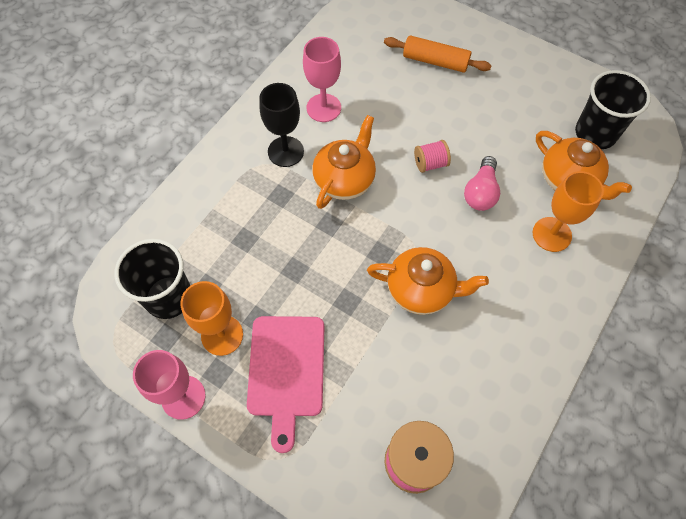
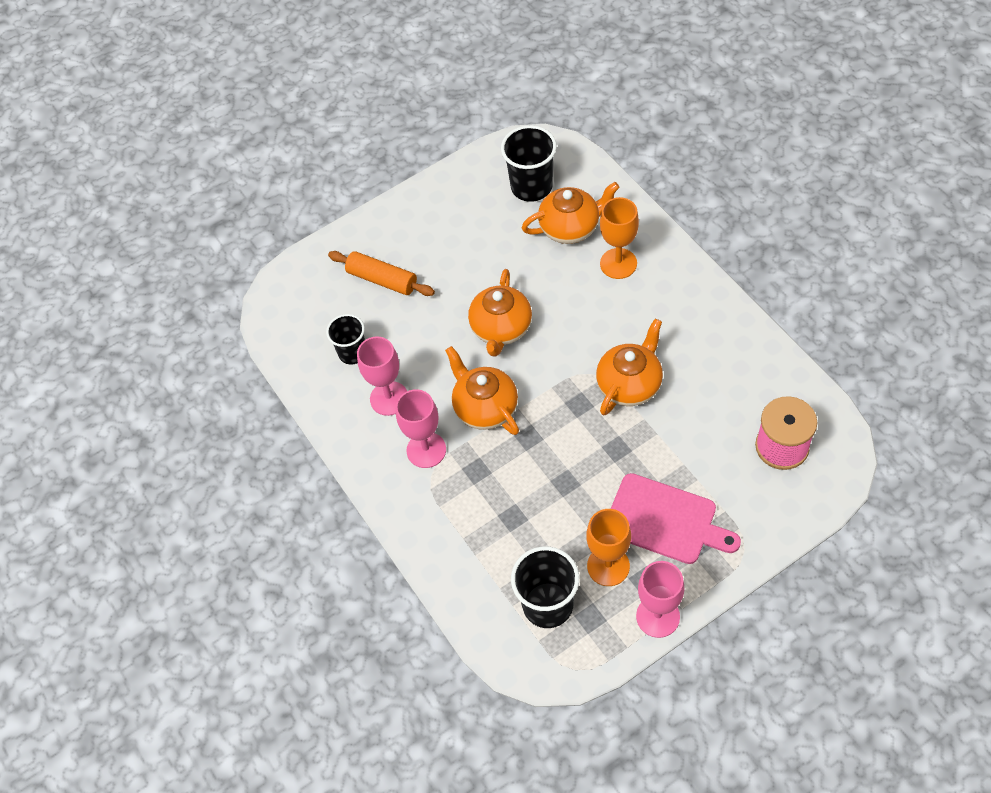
camera: 60 degrees left, 5 degrees down
(285, 151) = (426, 450): black goblet -> pink goblet
(355, 68) = (352, 353): none -> black cup
(430, 163) = (501, 329): pink spool -> orange teapot
(435, 61) = (382, 279): orange rolling pin -> orange rolling pin turned 75 degrees clockwise
(480, 192) = (551, 300): pink light bulb -> none

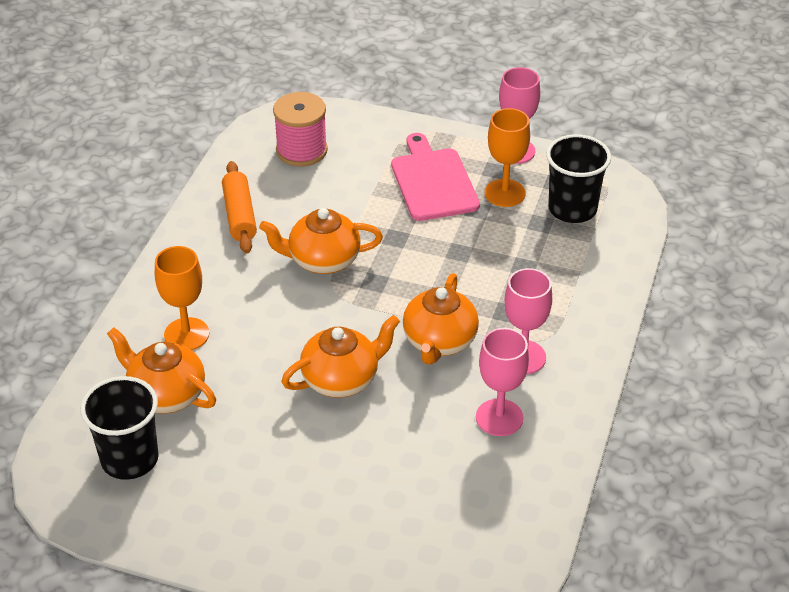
camera: 135 degrees left, 15 degrees down
(352, 353) = (478, 481): black cup -> none
(382, 279) = (366, 516): orange rolling pin -> orange rolling pin (239, 215)

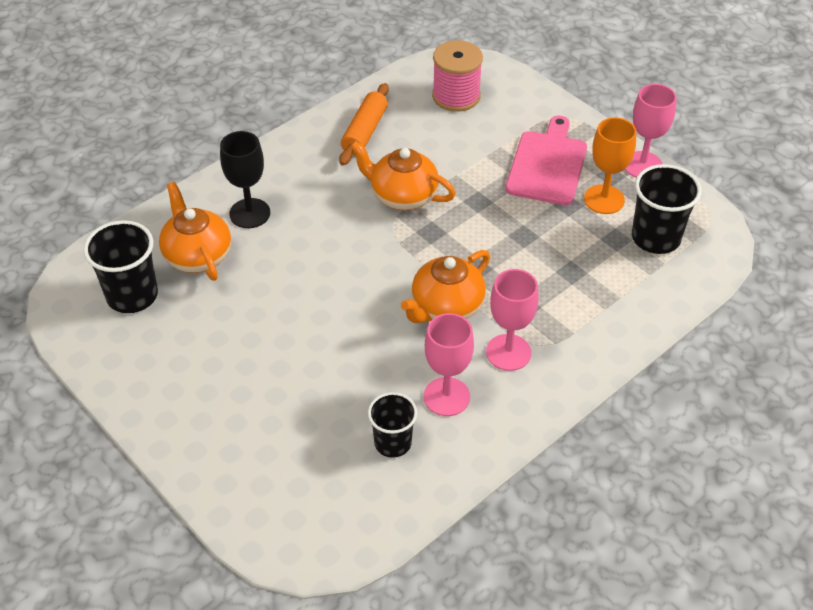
camera: 30 degrees right, 5 degrees up
(186, 334) = (250, 213): orange goblet -> black goblet
(341, 379) = (341, 303): orange teapot -> none
(483, 477) = (393, 443): none -> black cup

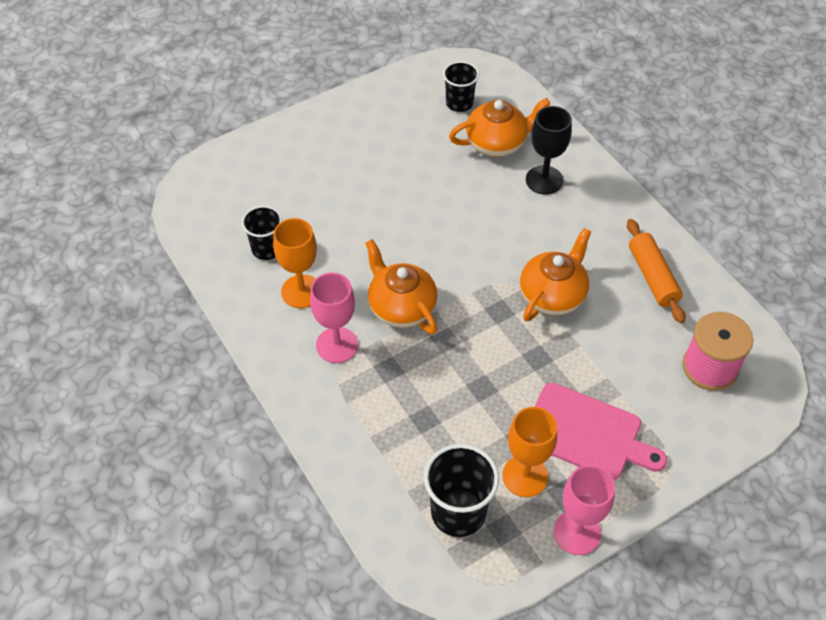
camera: 100 degrees right, 5 degrees up
(132, 295) = (459, 103): black cup -> black cup, size x0.66
(364, 132) = (653, 277): orange rolling pin -> orange rolling pin turned 45 degrees clockwise
(446, 397) = (301, 291): pink goblet -> orange goblet

